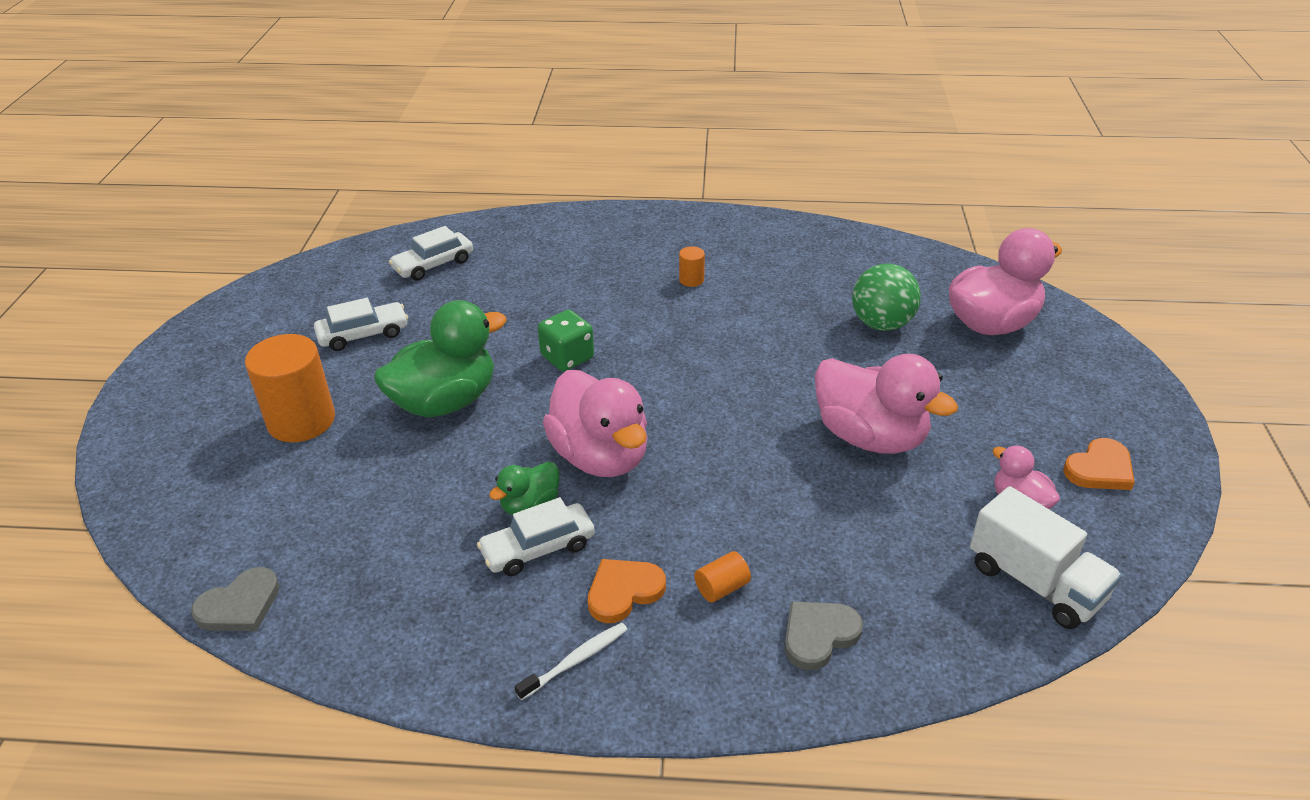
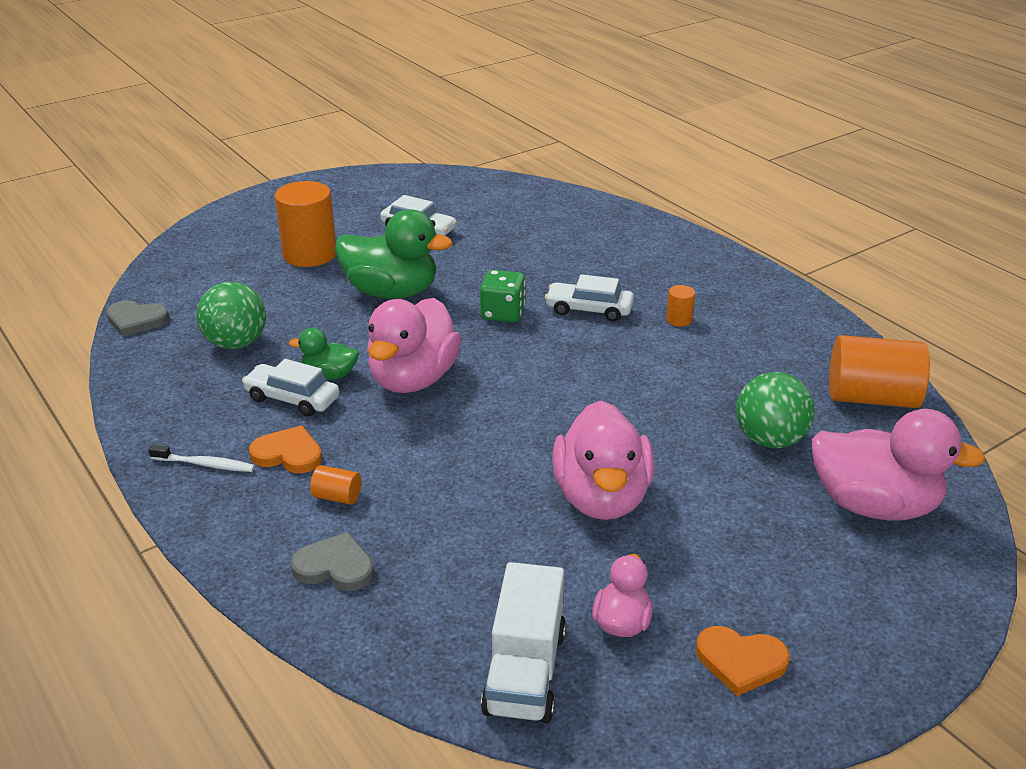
camera: 50 degrees right, 5 degrees down
(392, 545) = (236, 343): none -> green ball
(433, 265) = (528, 213): white car -> white car (589, 309)
(880, 258) = (871, 398): none -> orange cylinder

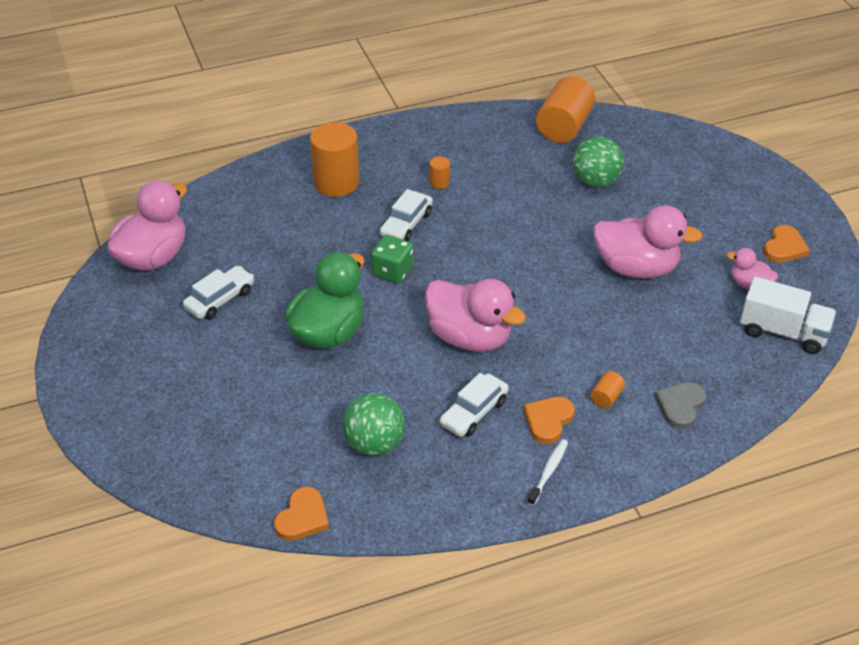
camera: 75 degrees left, 10 degrees up
(136, 320) = (302, 517): grey heart -> orange heart
(310, 254) = (231, 380): orange cylinder -> orange cylinder (336, 182)
(329, 375) = (447, 386): green duck -> none
(874, 505) = (667, 160): pink duck -> pink duck (153, 257)

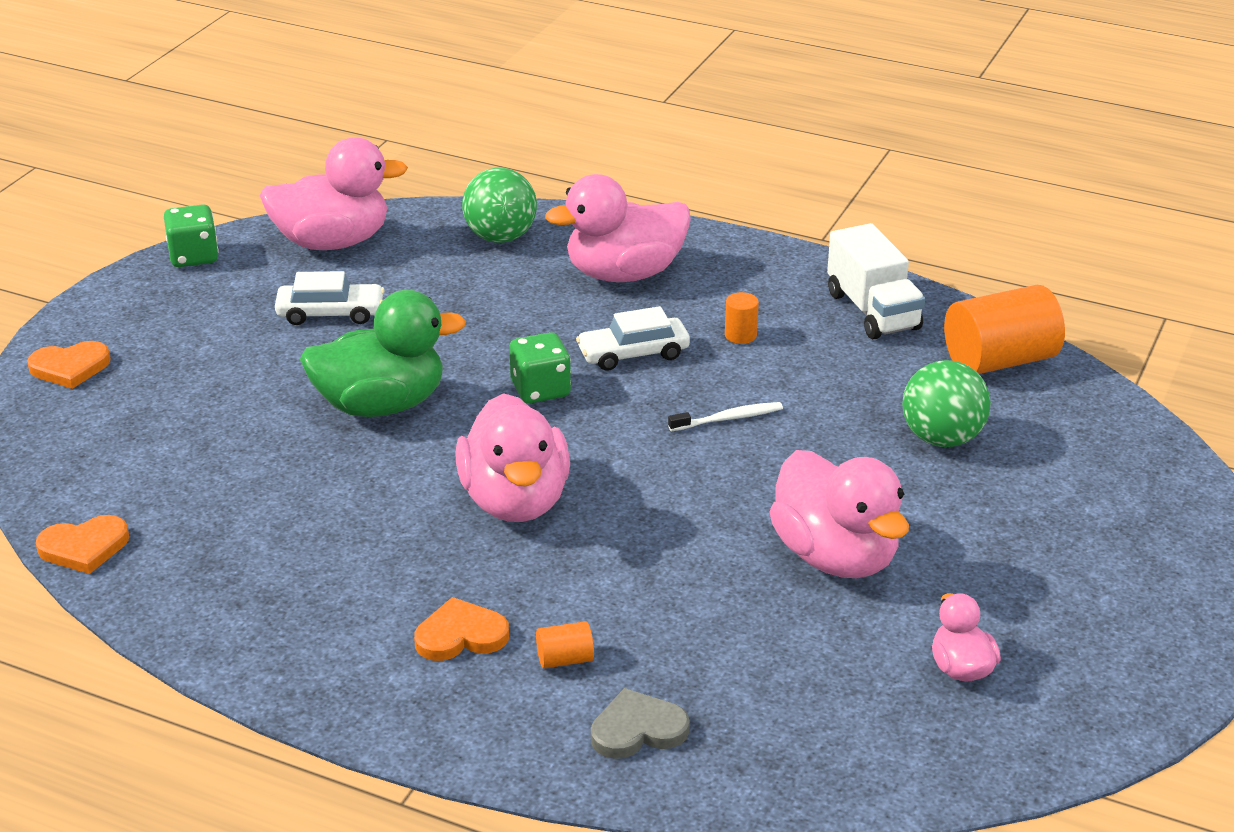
camera: 45 degrees right, 10 degrees down
(84, 316) = (193, 256): none -> green dice
(336, 182) = (624, 274): orange cylinder -> pink duck
(374, 444) = (253, 532): green ball -> green ball (500, 237)
(474, 412) = (397, 573): white car -> none
(548, 471) = (376, 682): white toothbrush -> white toothbrush (728, 418)
(783, 332) = (916, 748): white truck -> white truck (872, 311)
(784, 247) = (1090, 660): orange heart -> orange heart (70, 367)

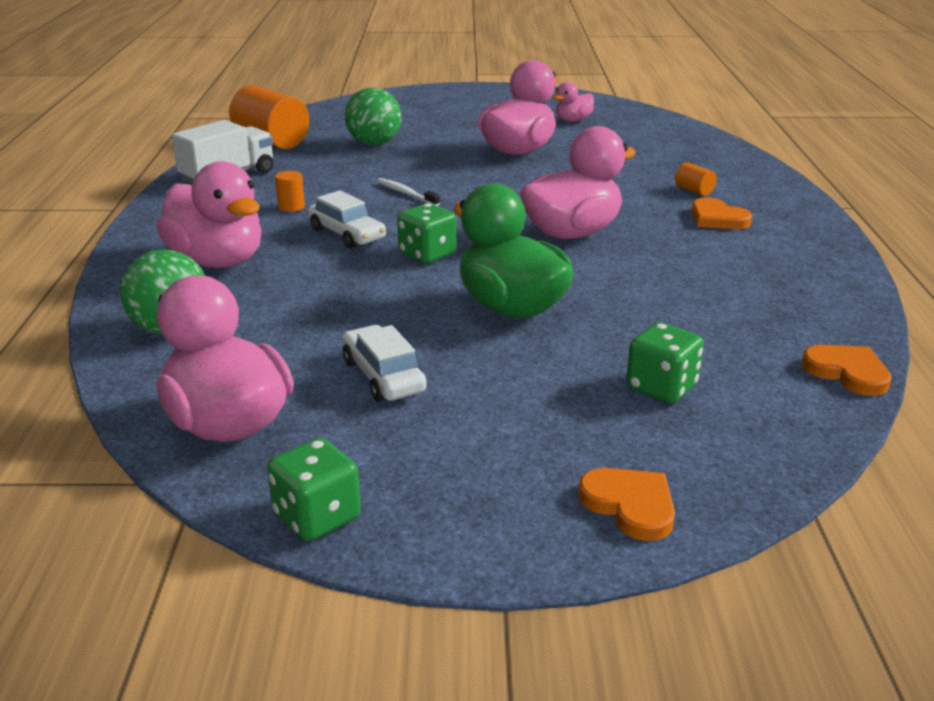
camera: 115 degrees left, 5 degrees down
(175, 436) = (661, 387): none -> green dice
(637, 729) = (716, 167): grey heart -> none

